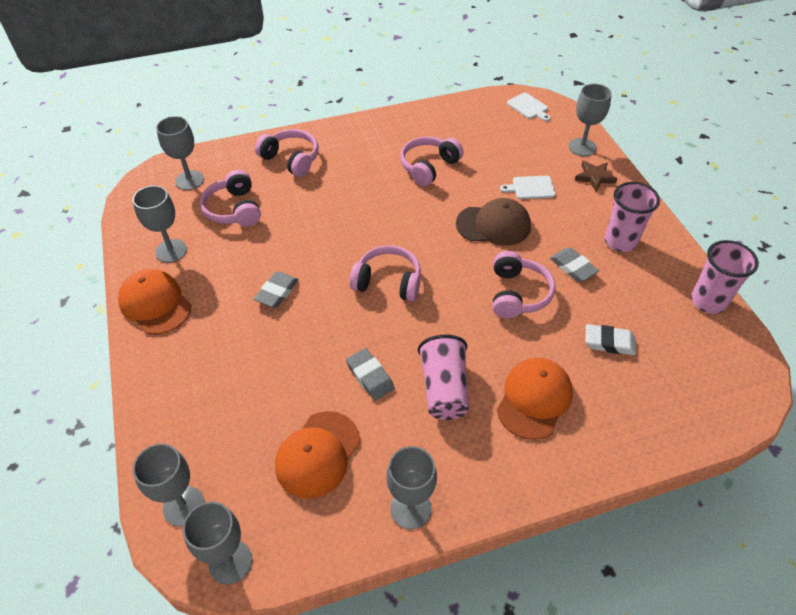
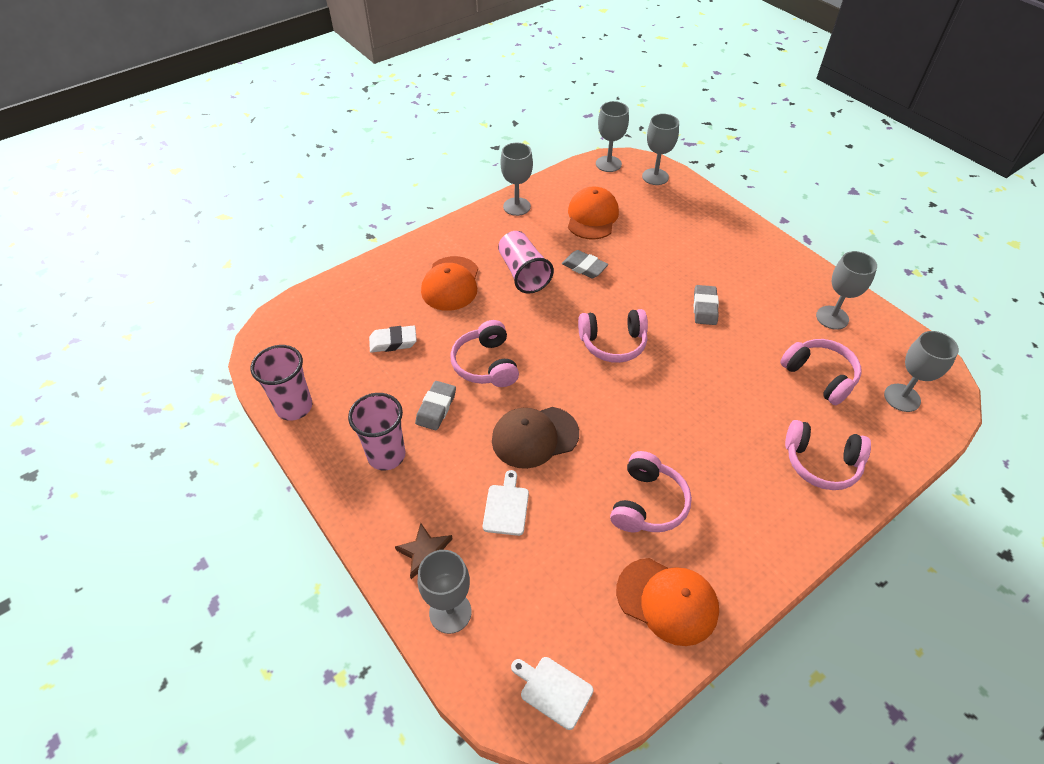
camera: 160 degrees right, 0 degrees up
(155, 304) = (795, 272): orange cap -> orange cap (667, 601)
(531, 188) = (506, 507): white cutting board -> white cutting board turned 60 degrees counterclockwise
(573, 267) = (436, 408): grey eraser -> grey eraser turned 75 degrees clockwise

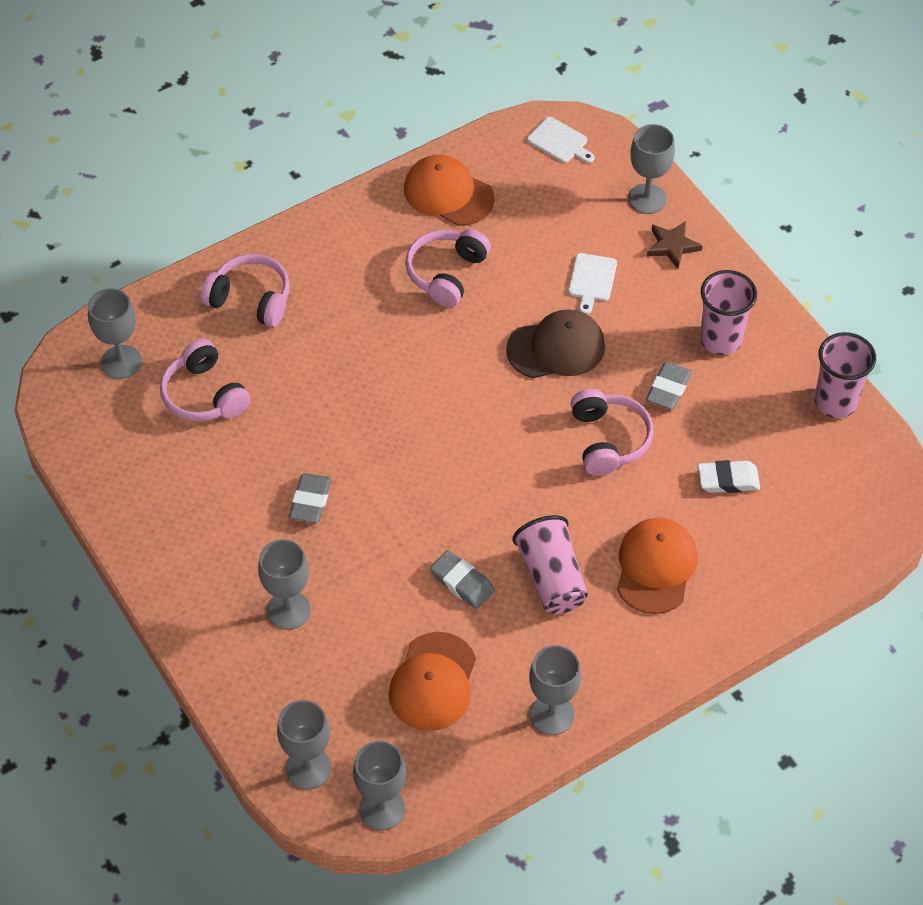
camera: 175 degrees left, 5 degrees up
(613, 343) = (445, 457): pink headphones -> none
(832, 317) = (147, 473): grey goblet -> grey goblet (288, 610)

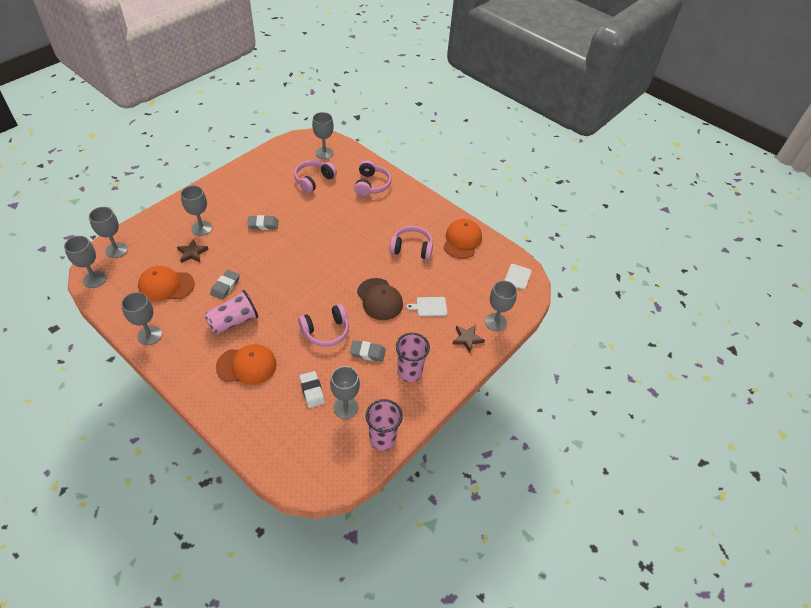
camera: 70 degrees right, 5 degrees down
(356, 631) = (192, 253): none -> brown star
(769, 439) = (345, 407): none -> grey goblet

